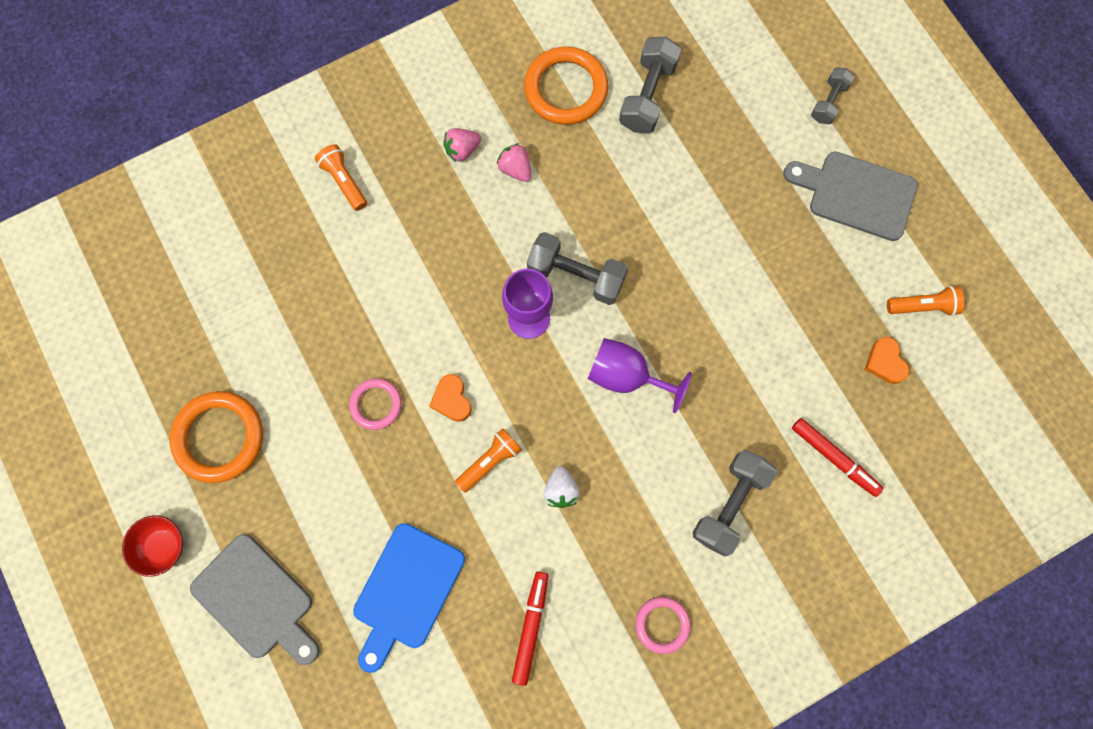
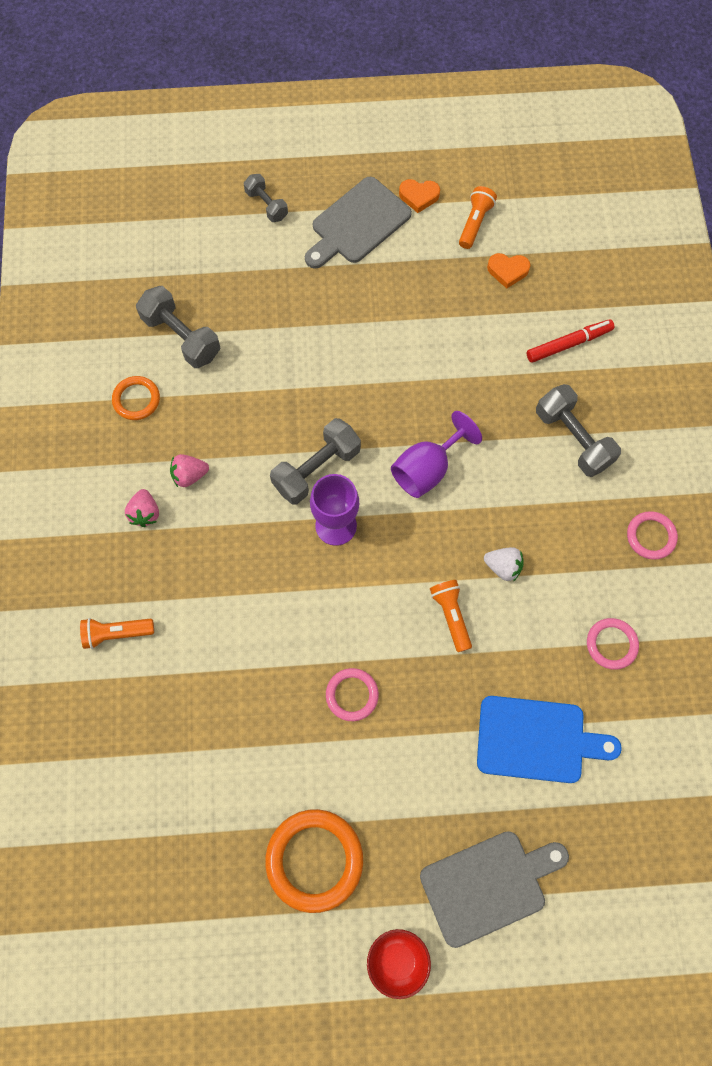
camera: 65 degrees left, 5 degrees down
(406, 591) = (537, 739): blue cutting board -> blue cutting board turned 45 degrees counterclockwise
(451, 399) = (379, 625): orange heart -> orange heart (419, 196)
(531, 627) = (611, 644): red marker -> pink ring
(566, 89) = (136, 399): orange ring -> orange ring, size x0.57

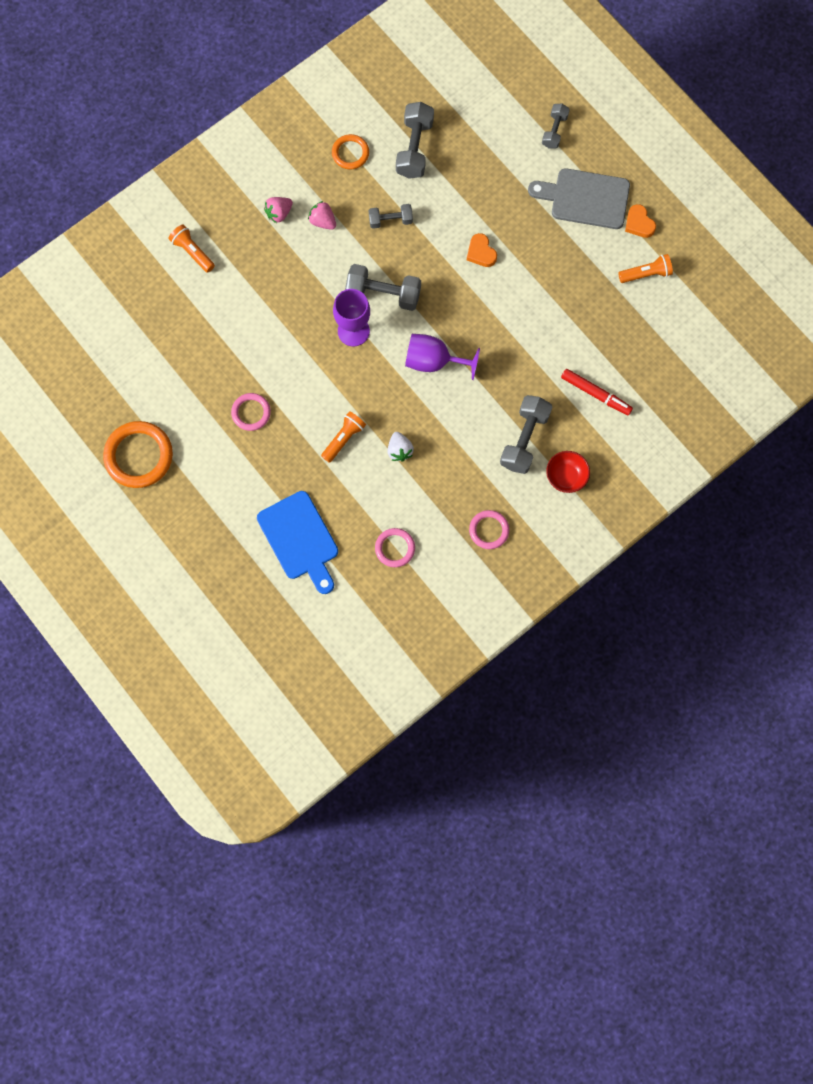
camera: 55 degrees right, 5 degrees up
(241, 410) = (390, 220): none -> grey dumbbell
(397, 960) = (114, 539): red bowl -> red bowl (566, 476)
(488, 885) = (192, 564): grey cutting board -> none
(507, 271) = (623, 319): orange heart -> orange heart (481, 252)

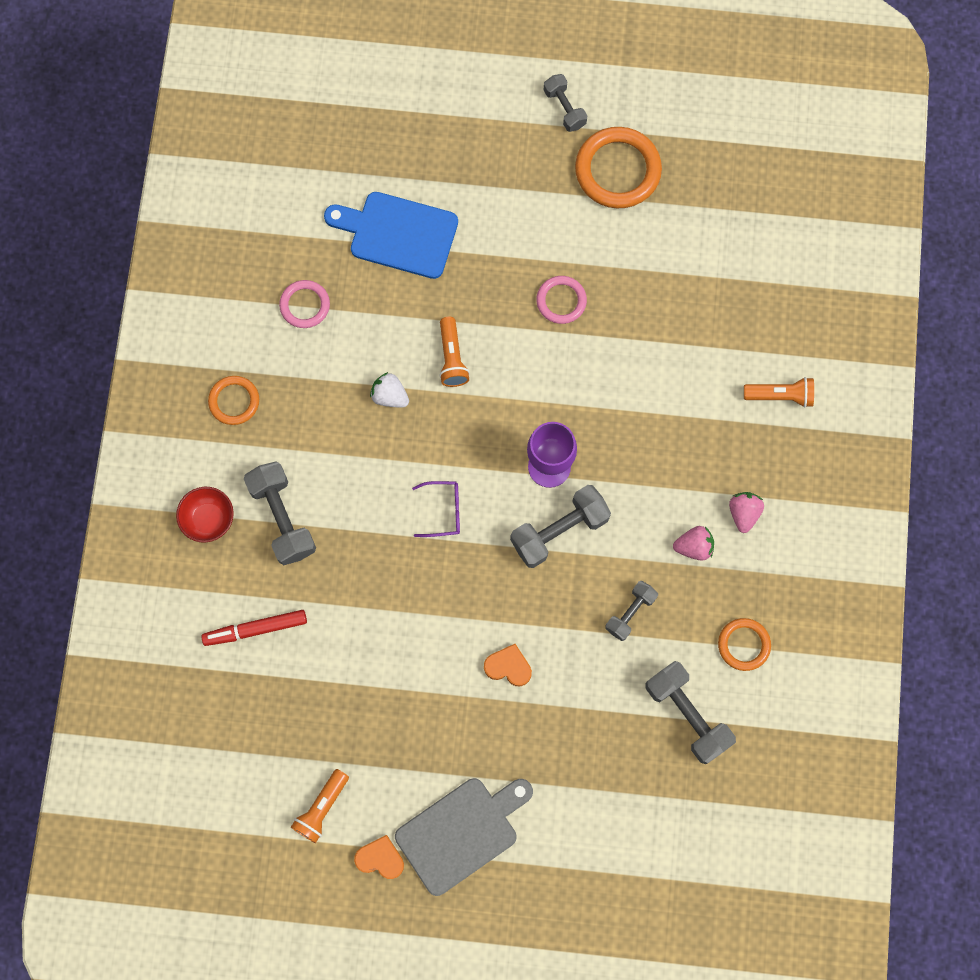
camera: 135 degrees right, 0 degrees up
(434, 361) = (443, 511): purple goblet -> purple glasses
(489, 530) = (234, 401): pink ring -> orange ring
(554, 131) = (567, 879): grey dumbbell -> grey dumbbell (564, 108)

